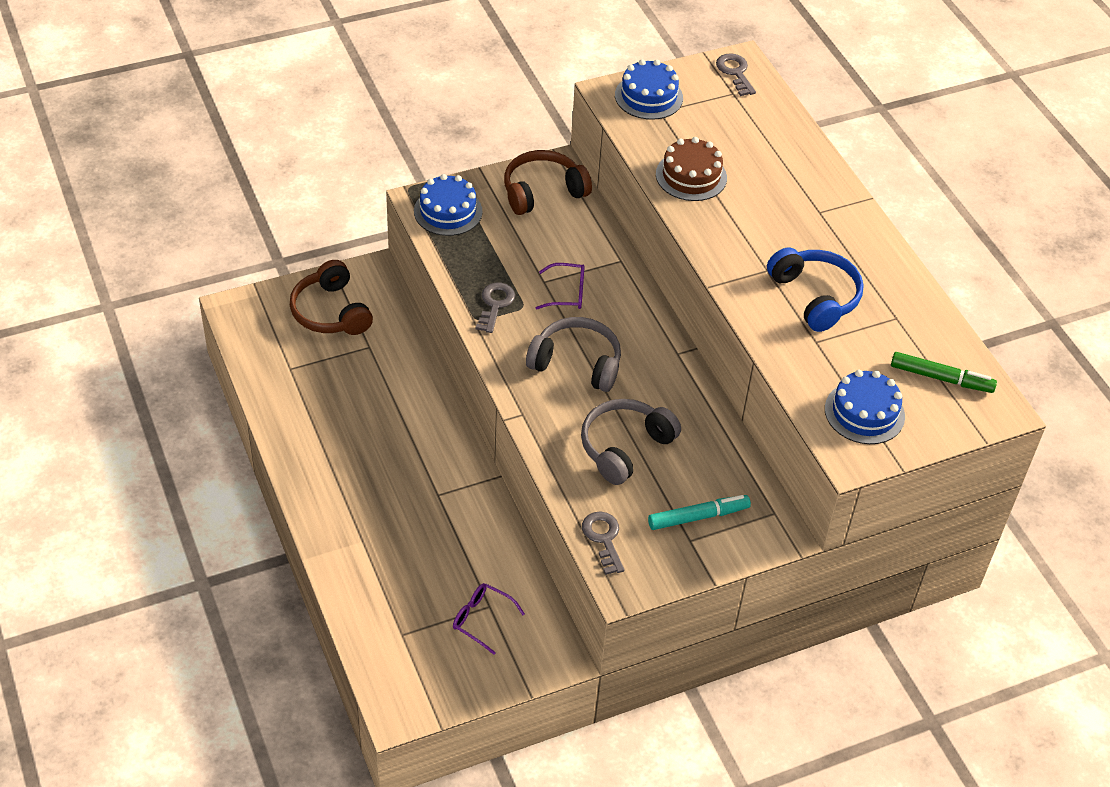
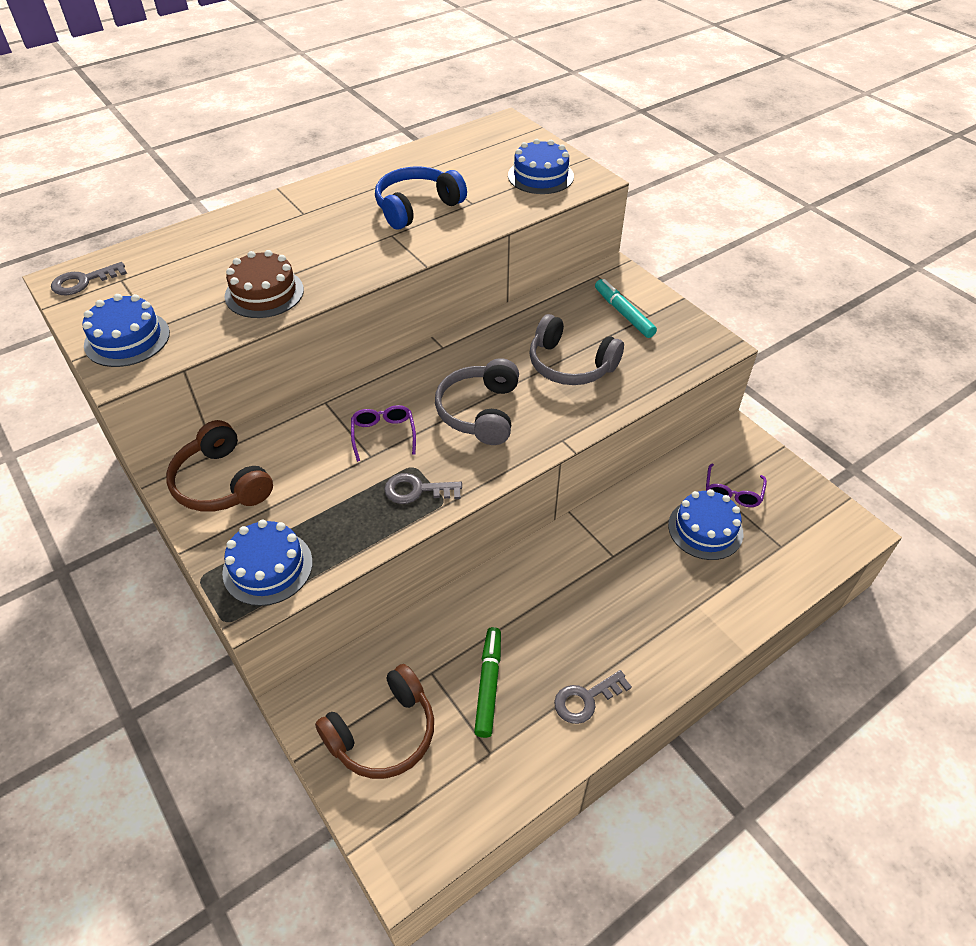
camera: 100 degrees left, 0 degrees up
(443, 578) = (705, 529): none -> blue cake
(603, 538) = (677, 363): grey key -> grey key (586, 699)
(941, 378) = (486, 146): green marker -> green marker (488, 684)

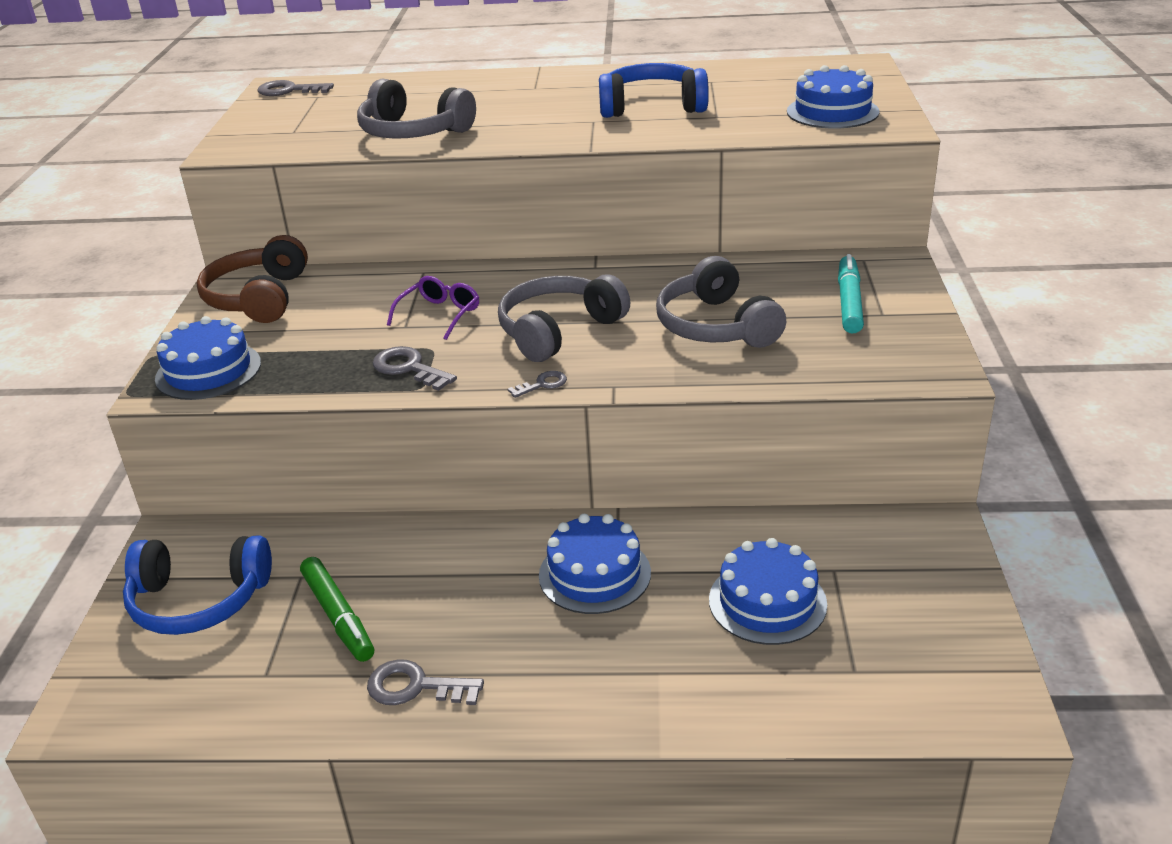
camera: 40 degrees right, 15 degrees down
(127, 339) = (262, 133): blue cake -> blue cake (594, 574)
(264, 293) = (413, 132): brown cake -> grey headphones
(383, 733) = (198, 601): brown headphones -> blue headphones
(488, 684) = (338, 616): green marker -> green marker turned 105 degrees clockwise
(519, 460) = (542, 384): none -> grey key
(732, 492) = (854, 582): purple glasses -> none

